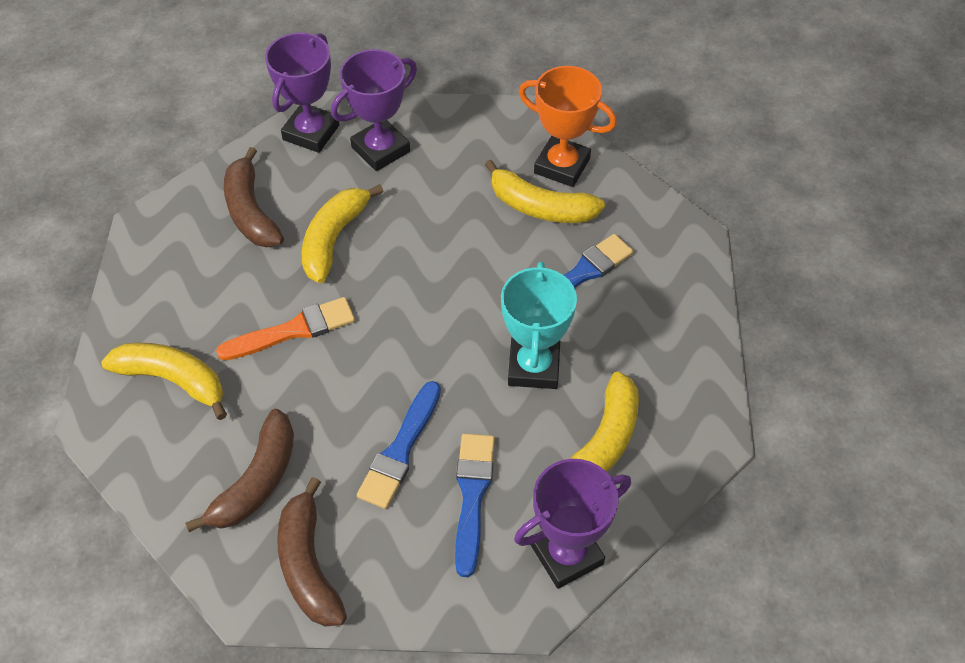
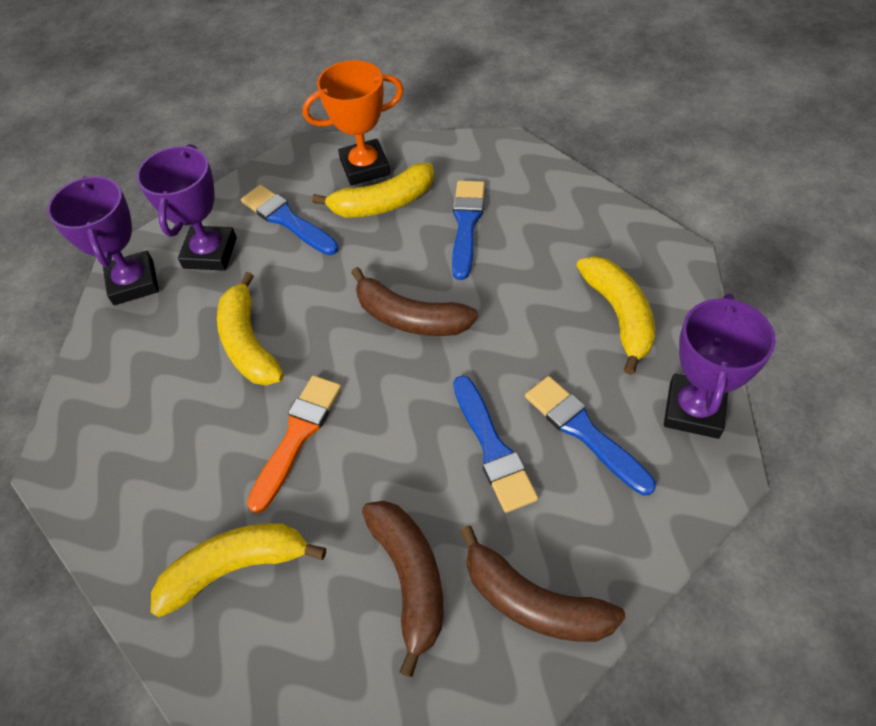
camera: 40 degrees left, 0 degrees up
(251, 211) = (148, 378): brown banana -> brown banana (410, 318)
(458, 165) = (287, 220): none -> blue brush
(533, 367) = (512, 308): turquoise trophy -> none

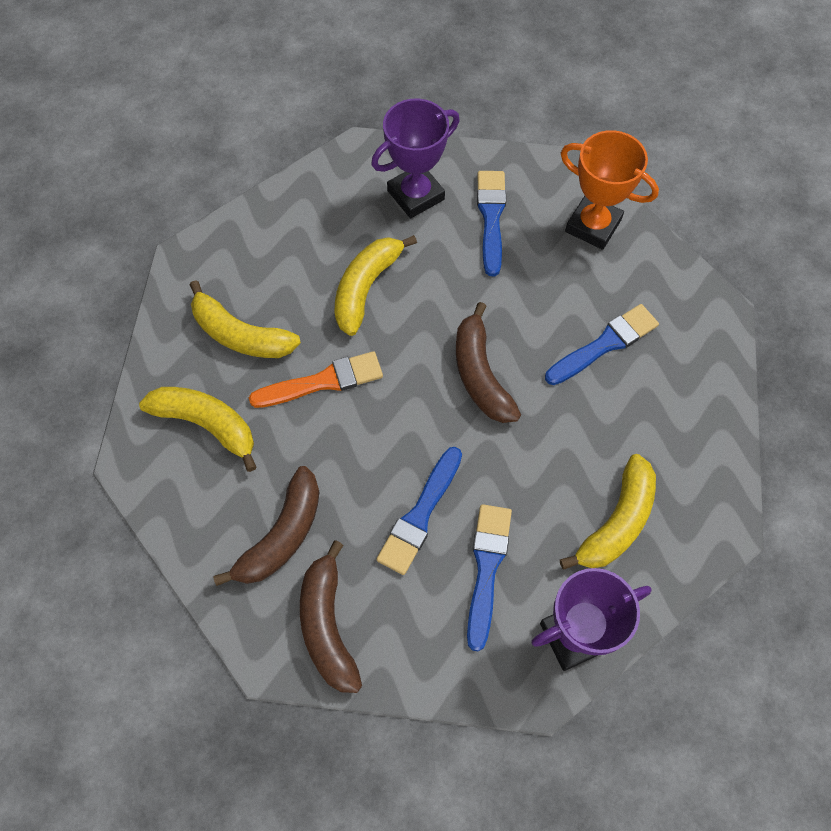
camera: 45 degrees right, 10 degrees up
(133, 282) = (348, 172): purple trophy -> none
(383, 203) = (569, 269): yellow banana -> yellow banana (240, 335)

